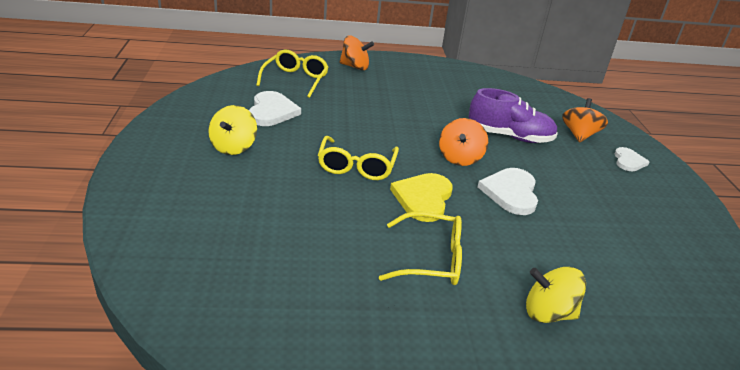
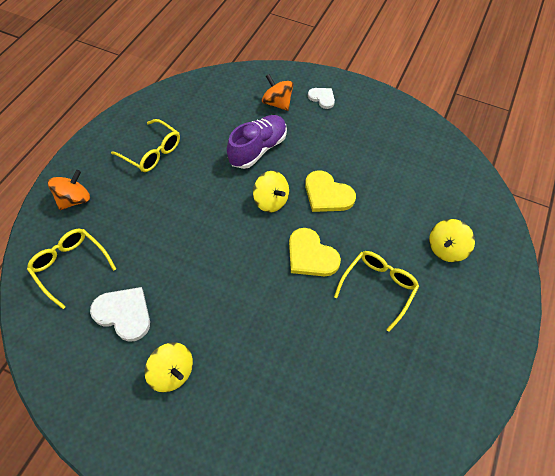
camera: 60 degrees left, 25 degrees up
(356, 167) = (250, 282): yellow glasses -> yellow glasses (152, 152)
(460, 158) = (271, 201): orange spinning top -> yellow spinning top
(510, 192) = (327, 194): white heart -> yellow heart

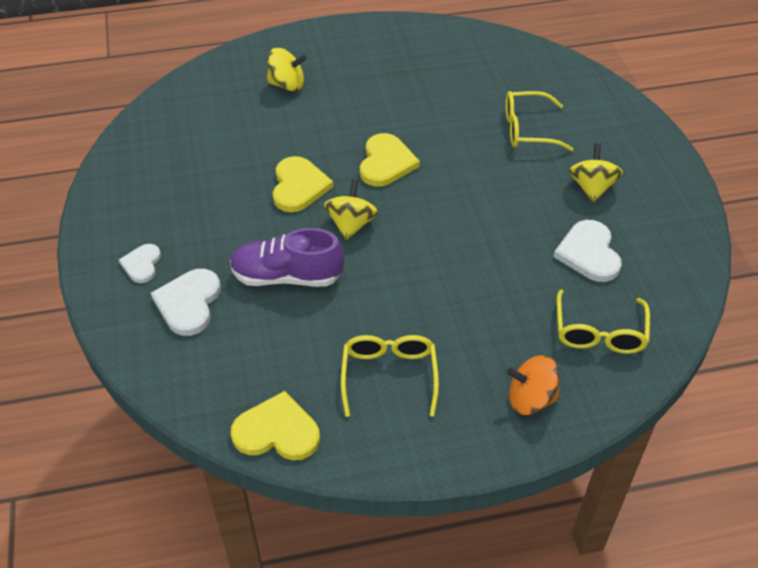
camera: 125 degrees left, 10 degrees down
(169, 97) = (277, 431): none -> yellow heart
(277, 103) = (188, 303): orange spinning top -> white heart
(378, 287) = (373, 108): yellow glasses -> yellow glasses (527, 130)

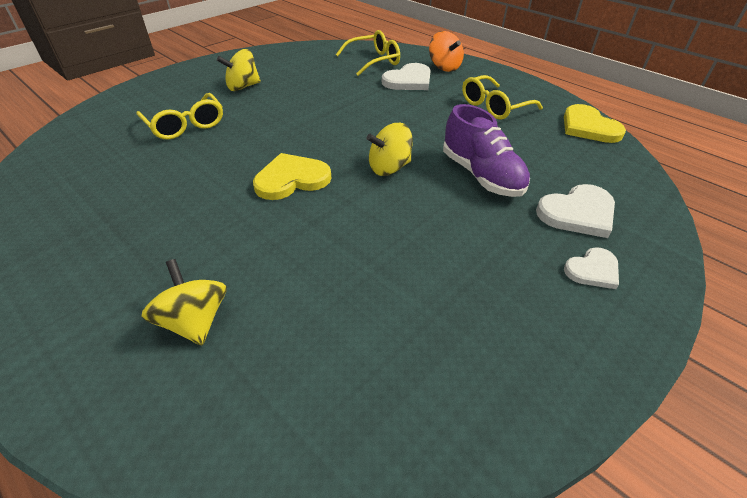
camera: 125 degrees left, 5 degrees down
(299, 186) = (375, 217): yellow heart -> none
(589, 253) = (312, 75): white heart -> white heart (408, 80)

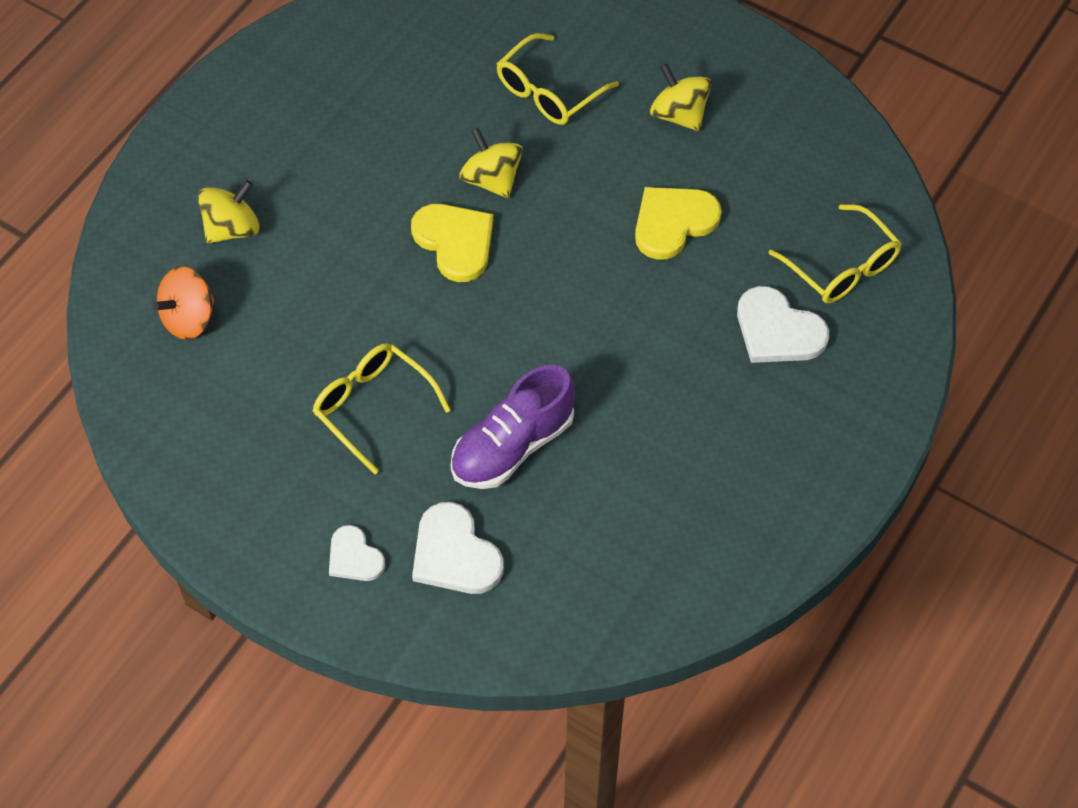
camera: 80 degrees right, 15 degrees up
(389, 168) = (505, 339): yellow spinning top -> yellow spinning top (491, 180)
(444, 67) = (854, 379): orange spinning top -> orange spinning top (189, 318)
(494, 106) = (719, 461): yellow glasses -> yellow glasses (372, 406)
(588, 127) = (688, 596): yellow heart -> yellow heart (673, 222)

